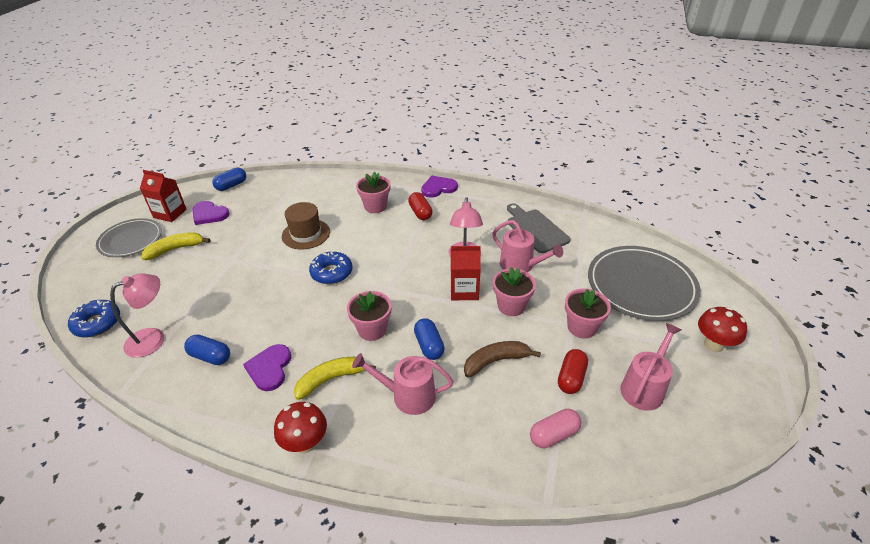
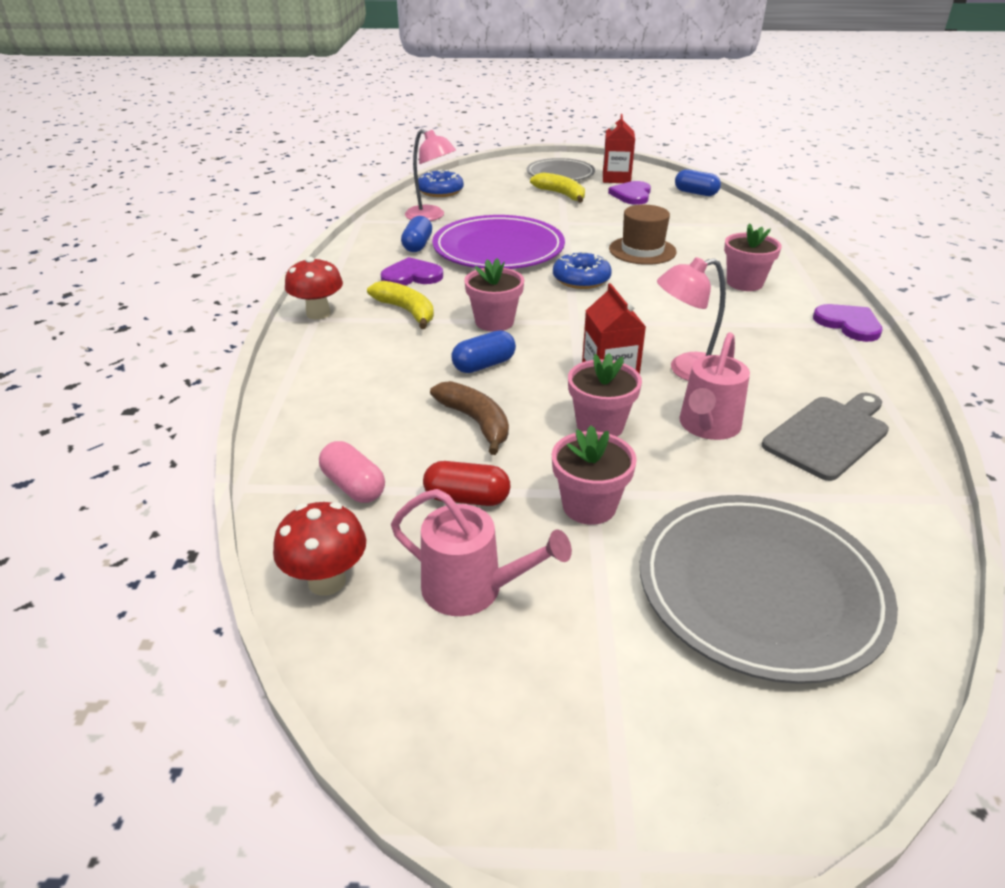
camera: 75 degrees right, 5 degrees down
(253, 306) = (498, 249): none -> purple plate
(408, 396) = (395, 362): pink watering can -> none
(420, 213) = (764, 318): red capsule -> none
(713, 345) = (633, 711): red mushroom -> red mushroom (327, 581)

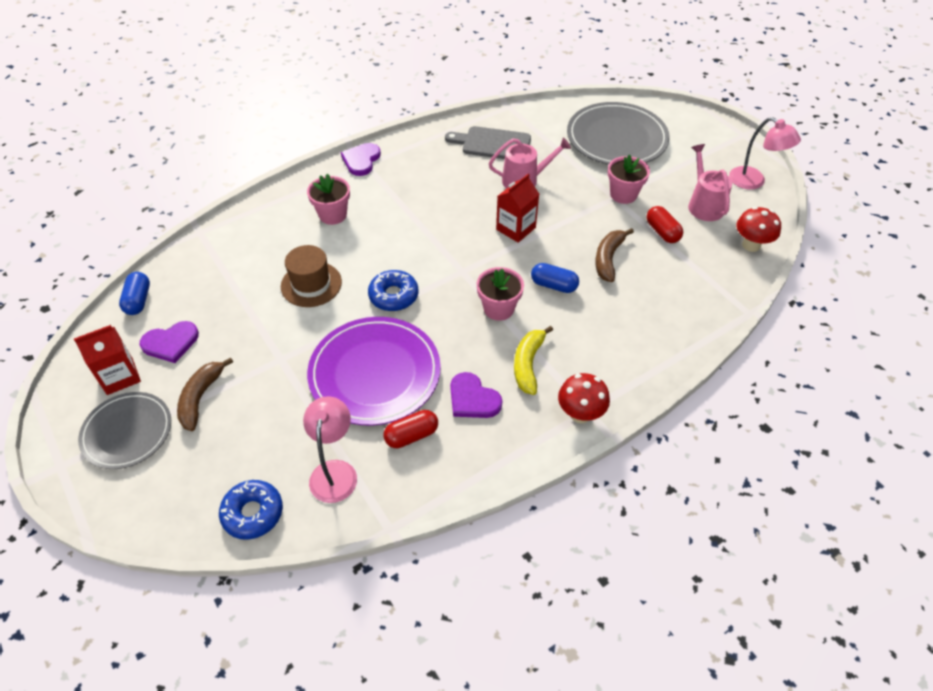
camera: 125 degrees left, 15 degrees up
(353, 486) = (700, 273): pink capsule -> none
(417, 245) = (411, 435): blue capsule -> red capsule
(561, 194) = (201, 398): yellow banana -> brown banana
(600, 425) = (562, 214): pink flower pot -> none
(686, 370) = (477, 204): pink lamp -> pink lamp (753, 182)

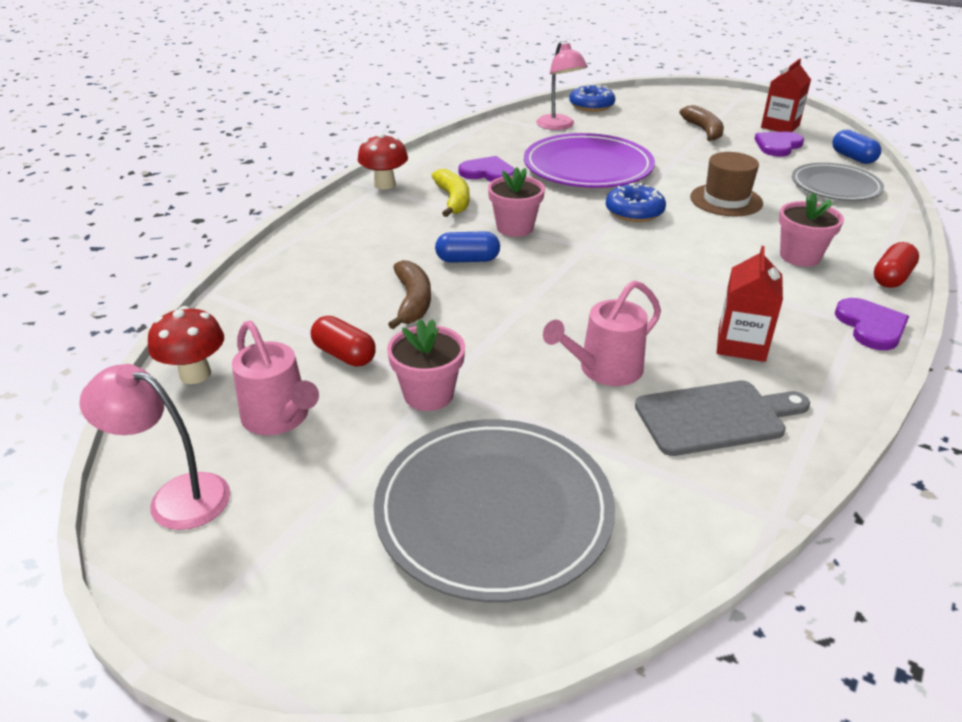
camera: 155 degrees right, 15 degrees down
(127, 432) = (725, 111): grey plate -> grey plate (835, 186)
(411, 435) = (520, 148): red capsule -> red capsule (891, 278)
(516, 228) = (560, 302): red carton -> red carton (741, 344)

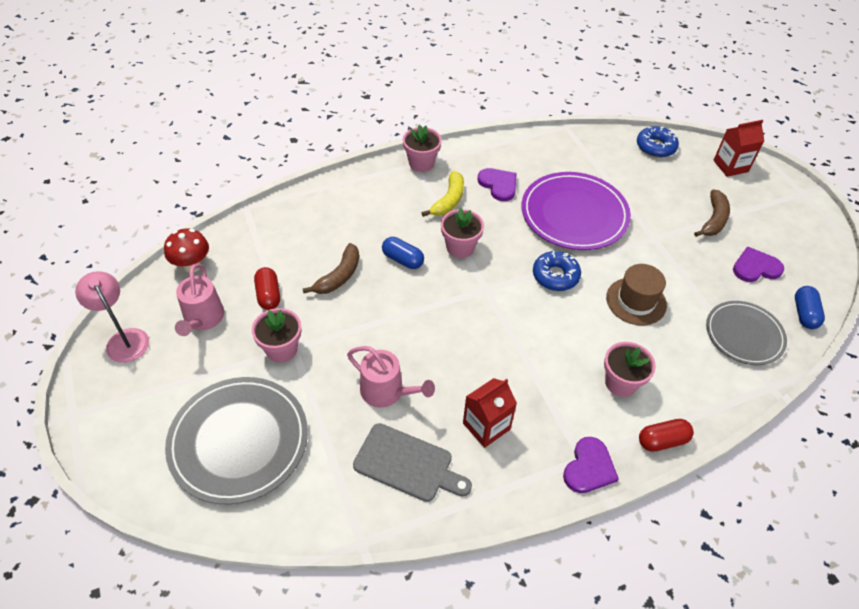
camera: 35 degrees right, 15 degrees up
(384, 184) = (421, 163): red mushroom -> pink flower pot
(559, 126) = (602, 159): pink lamp -> none
(604, 369) = (386, 392): pink watering can -> pink watering can turned 150 degrees counterclockwise
(780, 126) = (788, 247): red carton -> red carton (730, 166)

